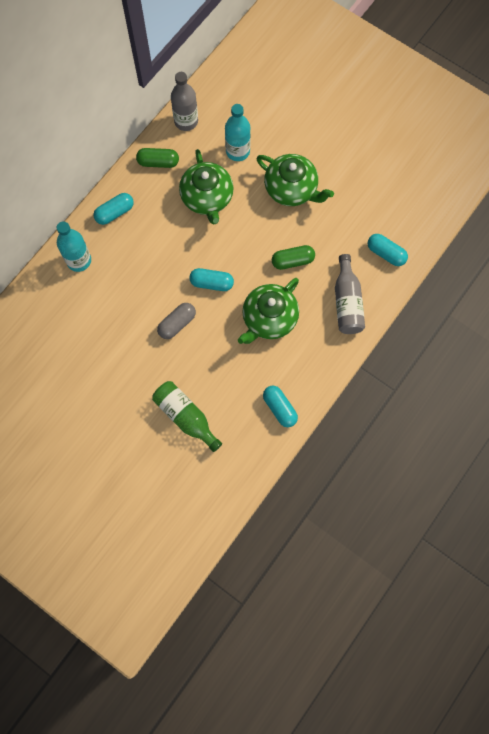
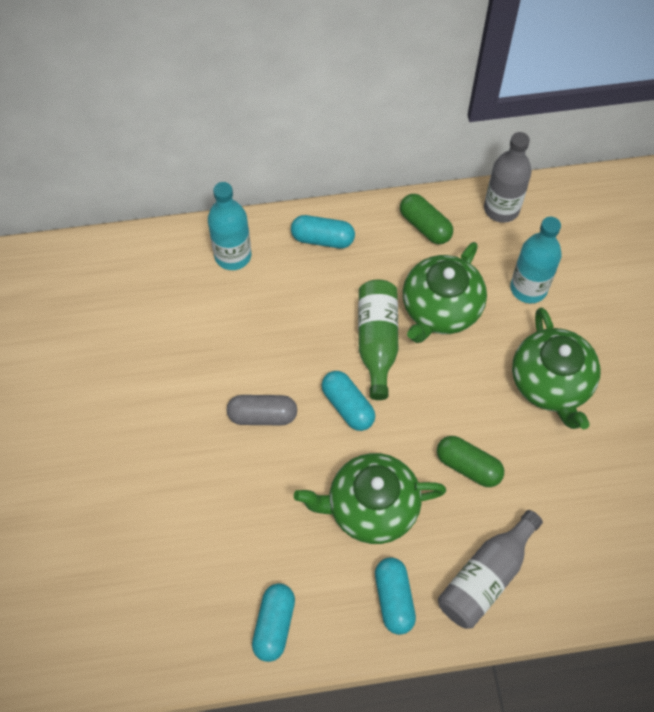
camera: 45 degrees right, 10 degrees down
(186, 417) = (161, 528): green bottle -> green bottle (377, 342)
(386, 253) = (596, 563): turquoise capsule -> turquoise capsule (394, 599)

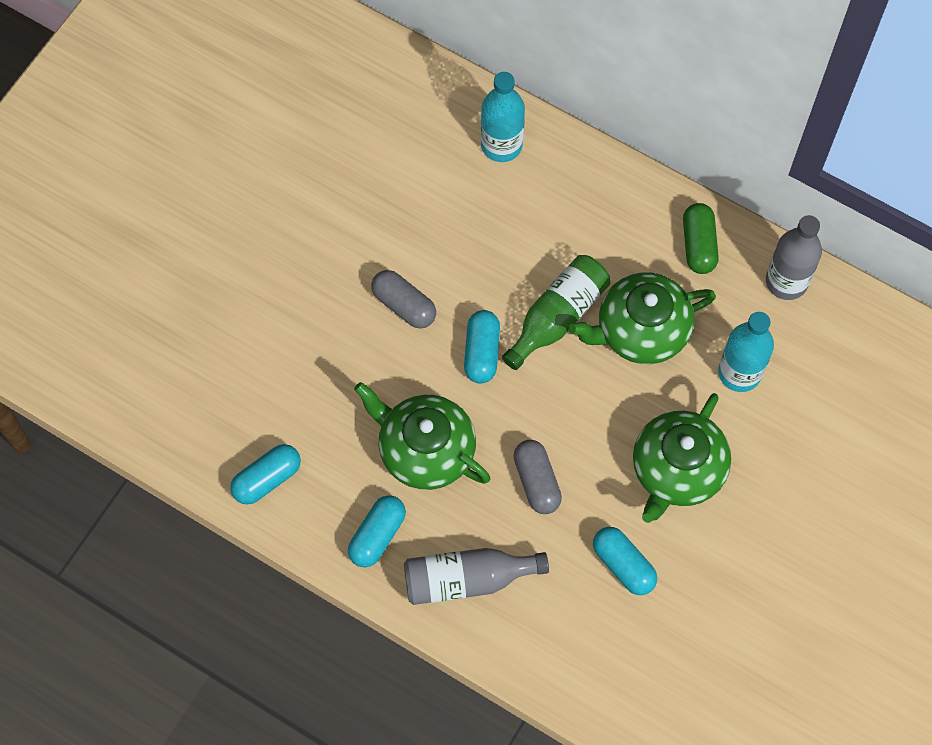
camera: 40 degrees right, 5 degrees up
(322, 239) = (594, 188): turquoise capsule -> turquoise capsule (623, 565)
(468, 466) = (536, 481): green capsule -> grey capsule

